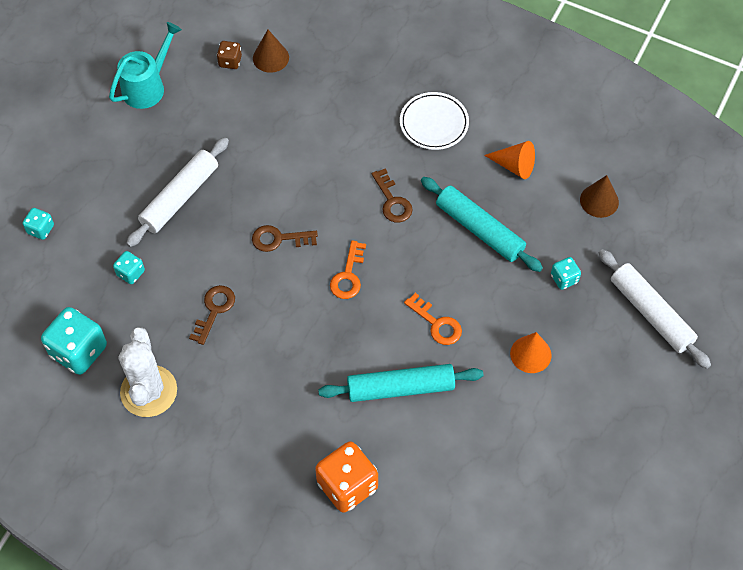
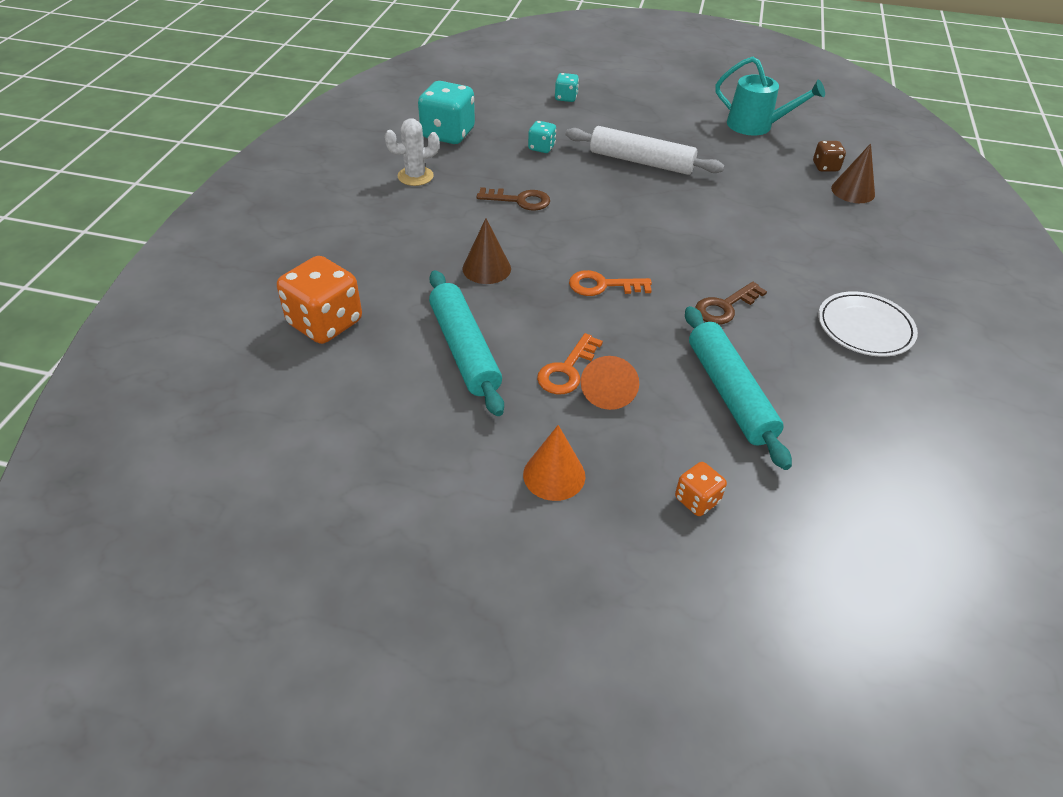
camera: 75 degrees right, 15 degrees down
(149, 391) = (415, 176): white cactus -> white cactus, size x0.62
(279, 239) = (625, 229): brown key -> none
(479, 229) = (729, 393): turquoise rolling pin -> turquoise rolling pin turned 45 degrees counterclockwise
(514, 166) = (855, 417): orange cone -> orange cone (609, 389)
(564, 279) = (697, 500): turquoise dice -> orange dice
(599, 201) = (861, 529): brown cone -> brown cone (486, 268)
(651, 313) = (687, 633): white rolling pin -> none

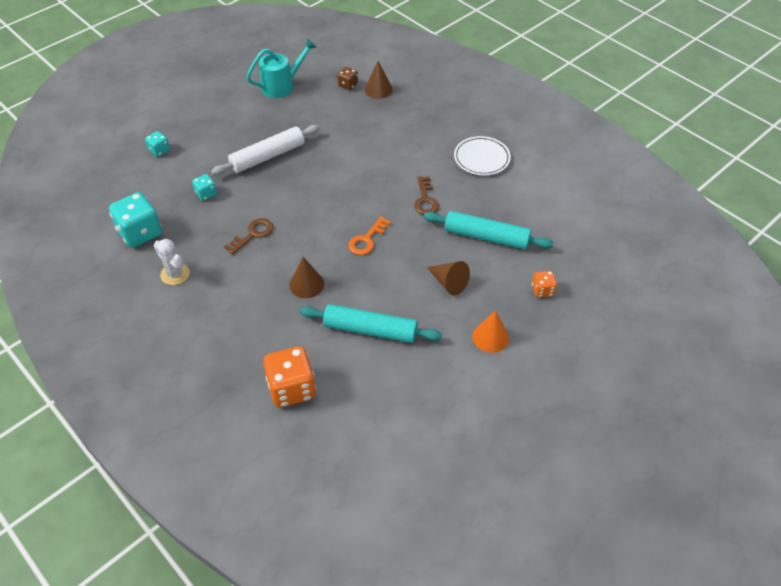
camera: 55 degrees left, 5 degrees up
(415, 176) = (175, 274): white cactus -> white cactus turned 60 degrees counterclockwise
(567, 370) = (421, 292): orange key -> none
(609, 389) = (449, 283): orange cone -> brown cone

